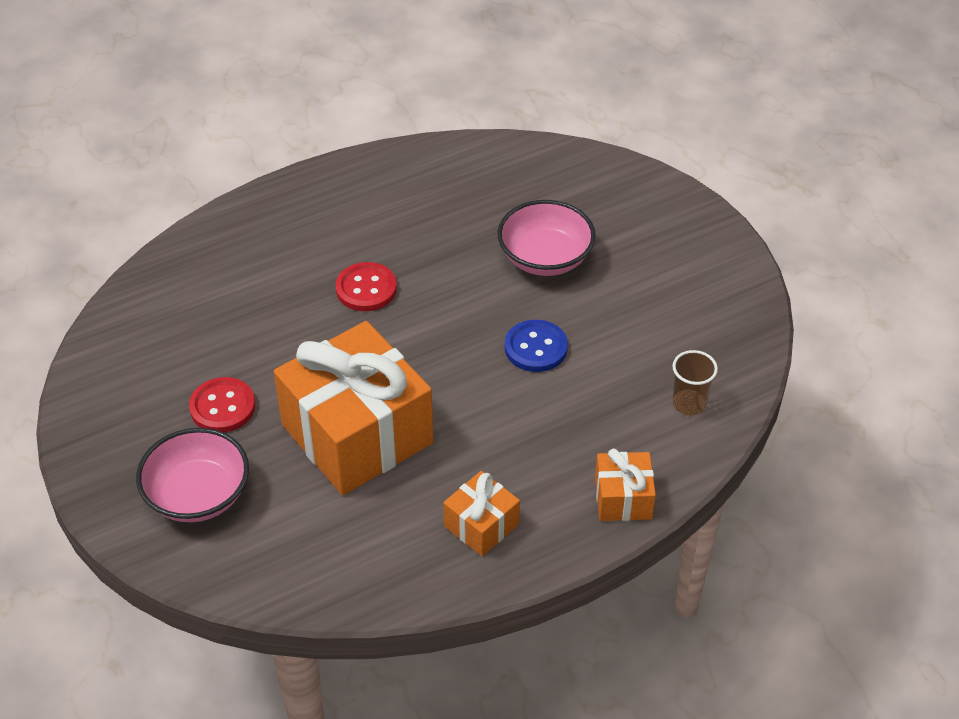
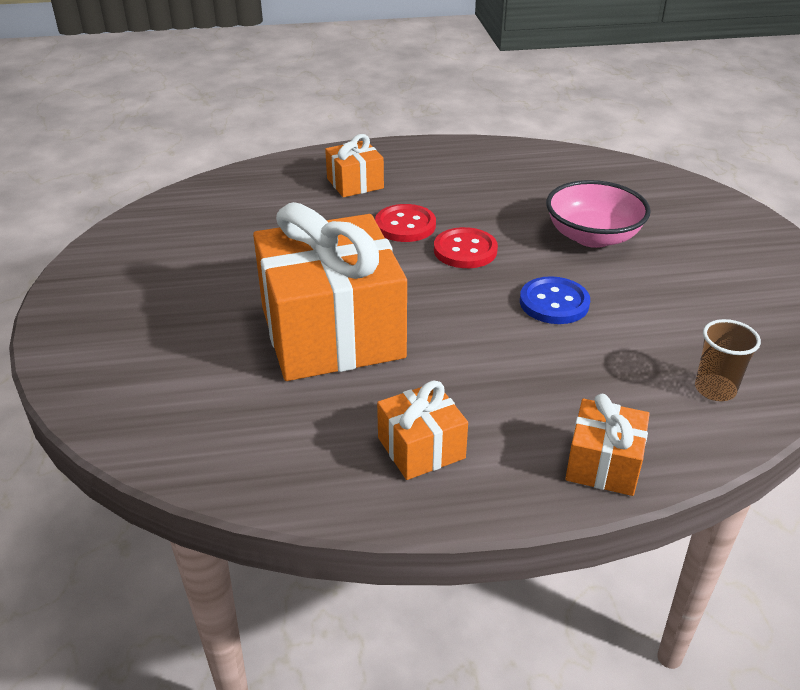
camera: 20 degrees right, 10 degrees down
(198, 495) = (144, 346): pink bowl -> none
(222, 407) = (217, 282): red button -> red button (465, 250)
(290, 244) = (355, 183): none -> orange gift

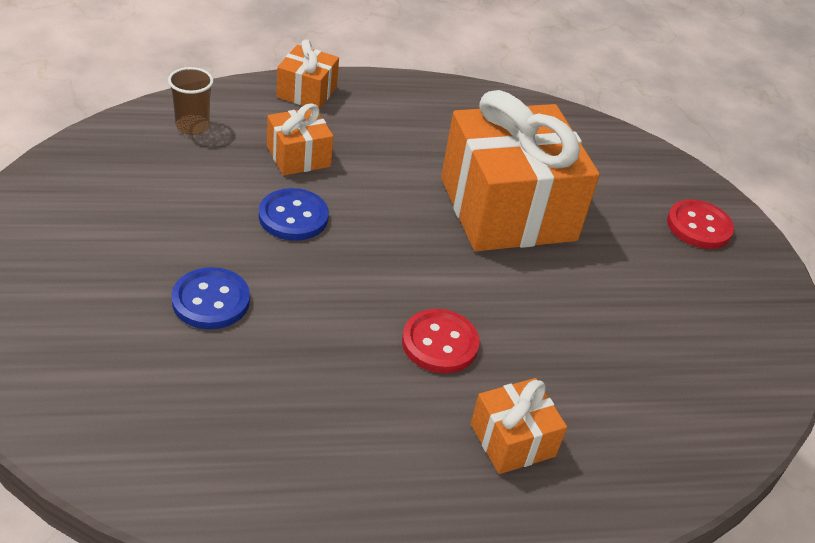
camera: 175 degrees right, 5 degrees up
(421, 448) = (431, 115): orange gift -> orange gift (298, 156)
(465, 250) = (371, 294): red button -> red button (699, 226)
(592, 236) = (211, 300): pink bowl -> blue button

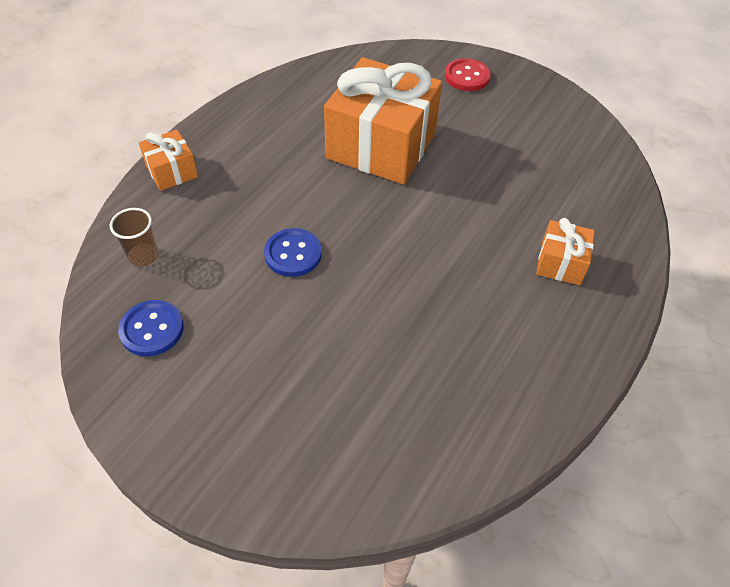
camera: 45 degrees left, 10 degrees up
(211, 300) = (334, 345): blue button -> blue button (152, 329)
(298, 156) = (235, 216): orange gift -> none
(440, 343) = (465, 249): red button -> none

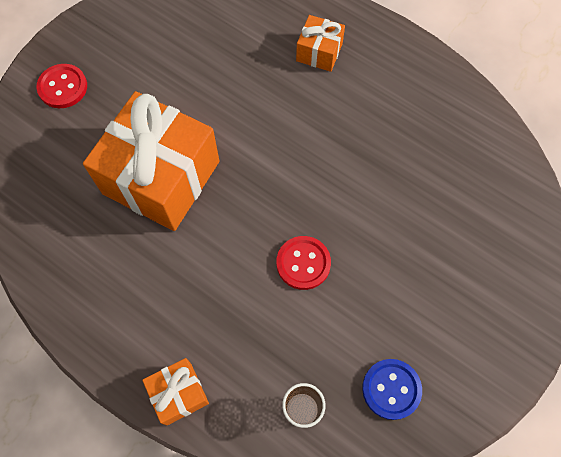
camera: 85 degrees left, 15 degrees up
(293, 254) = (303, 263): blue button -> red button

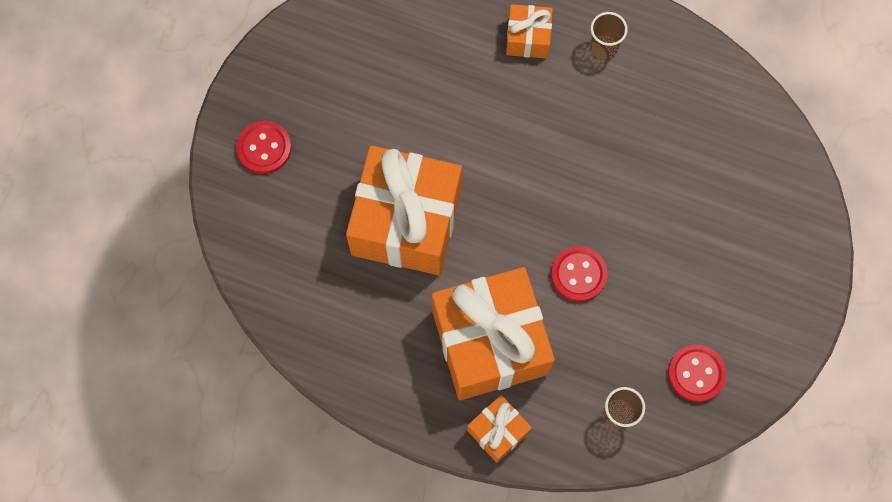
camera: 15 degrees left, 5 degrees up
(200, 305) = (490, 342): none -> orange gift
(383, 75) = (603, 49): none -> brown cup
(391, 389) = (696, 373): blue button -> red button

